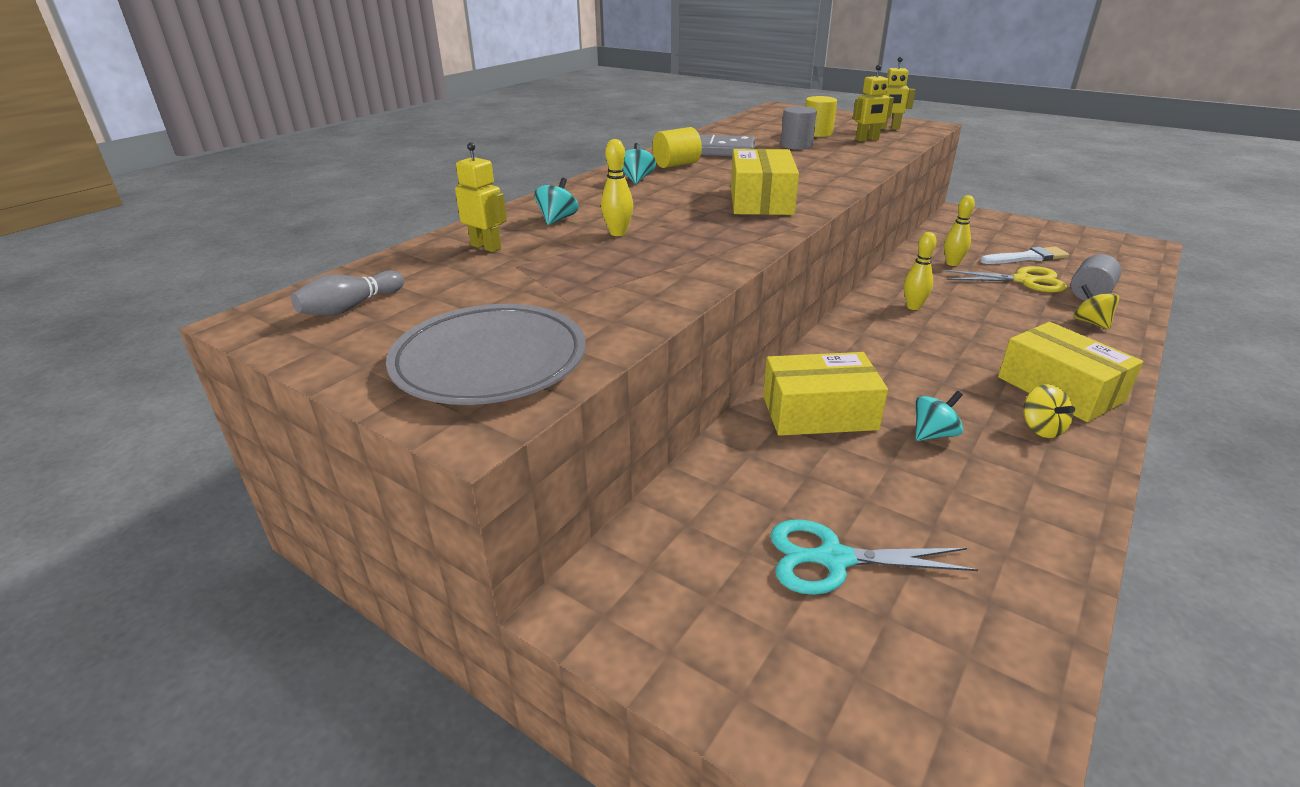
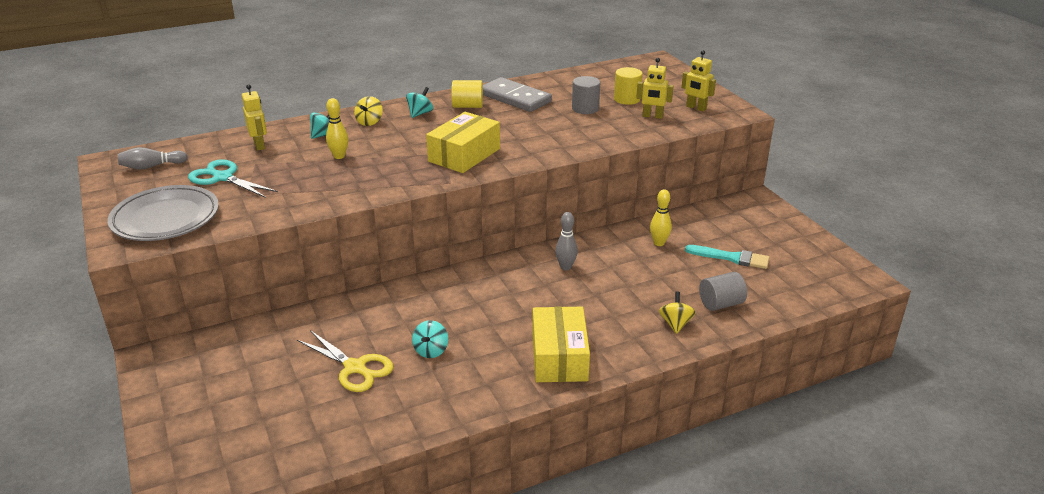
camera: 30 degrees right, 0 degrees up
(819, 412) = (388, 313): yellow box -> none
(834, 559) = (278, 386): turquoise scissors -> turquoise scissors (223, 178)
(913, 307) = (565, 267): yellow bowling pin -> grey bowling pin
(933, 434) = (431, 350): turquoise spinning top -> turquoise spinning top turned 105 degrees clockwise
(1023, 280) = (689, 275): yellow scissors -> yellow scissors (355, 367)
(1027, 257) = (731, 258): white brush -> turquoise brush
(1041, 428) = (500, 374): yellow spinning top -> yellow spinning top (369, 122)

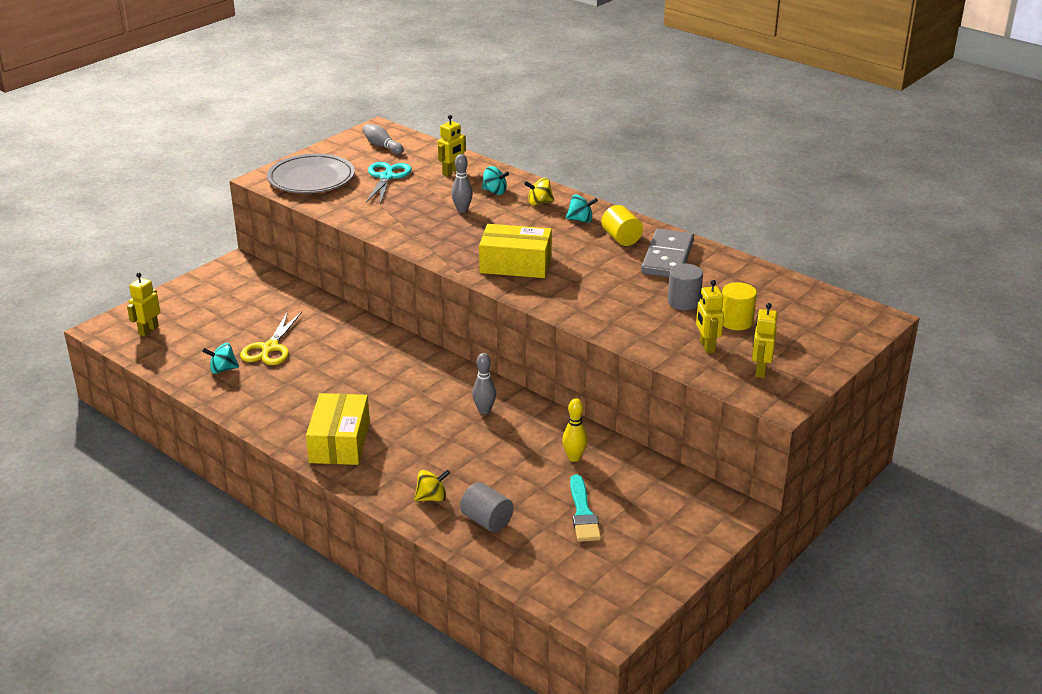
camera: 65 degrees right, 0 degrees up
(223, 458) = (148, 330): none -> yellow robot
(339, 156) = (462, 210): yellow bowling pin -> grey bowling pin
(431, 350) = (311, 375): turquoise spinning top -> turquoise spinning top (223, 369)
(559, 357) = (340, 442): yellow box -> yellow box turned 60 degrees counterclockwise

